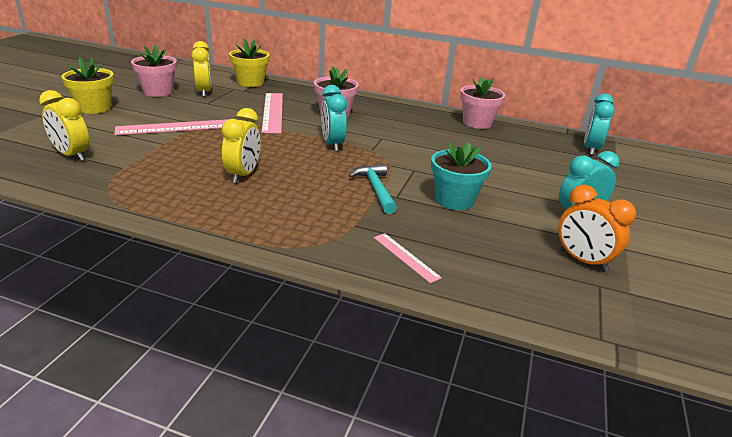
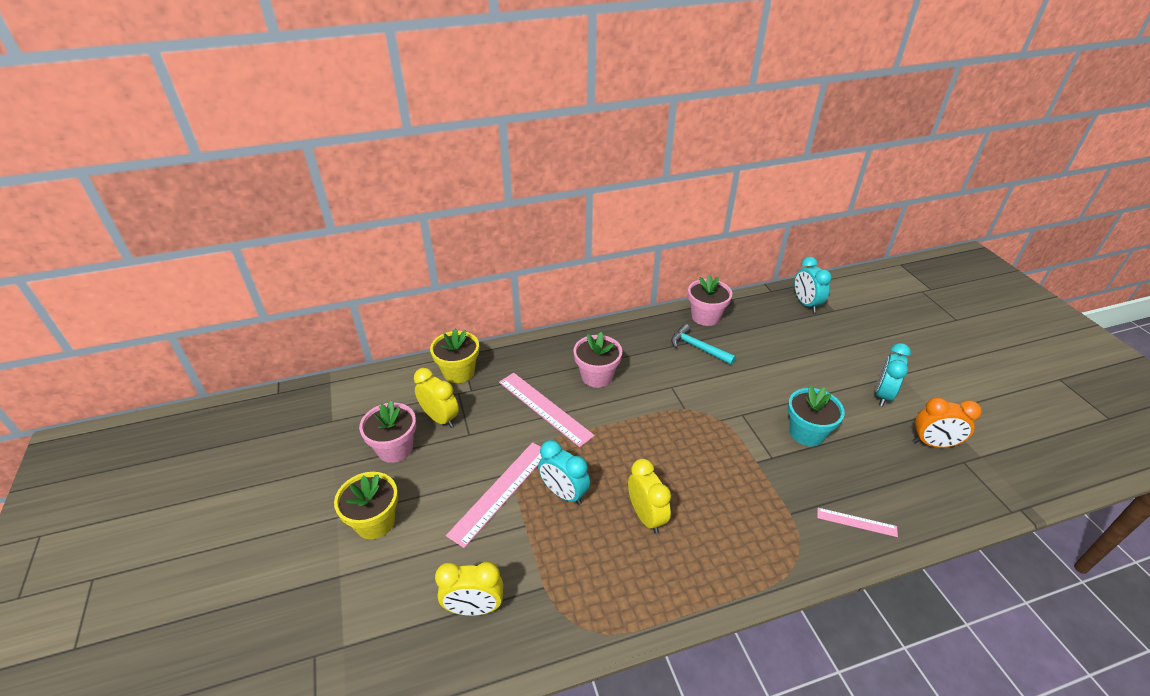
camera: 35 degrees left, 10 degrees up
(332, 144) = (651, 422): turquoise clock -> turquoise clock (564, 493)
(375, 189) = (750, 459): turquoise hammer -> turquoise hammer (698, 348)

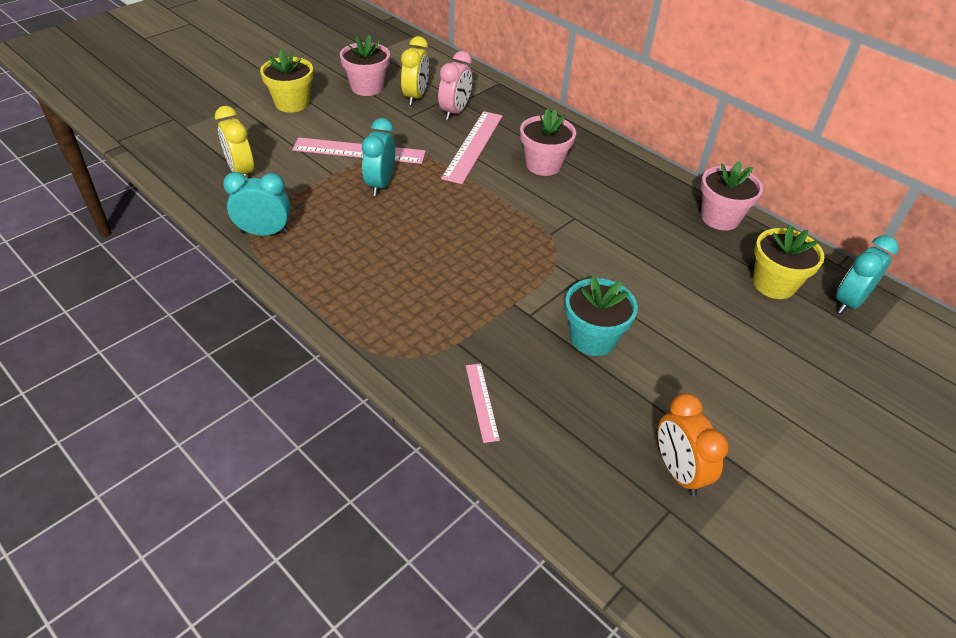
camera: 60 degrees right, 5 degrees up
(459, 372) = (477, 88): yellow flower pot -> yellow flower pot (773, 284)
(485, 400) = (455, 112): none -> pink clock
(646, 516) = (386, 240): yellow clock -> none
(698, 348) = (657, 223): turquoise hammer -> none
(882, 395) = (730, 406): turquoise clock -> turquoise clock (264, 232)

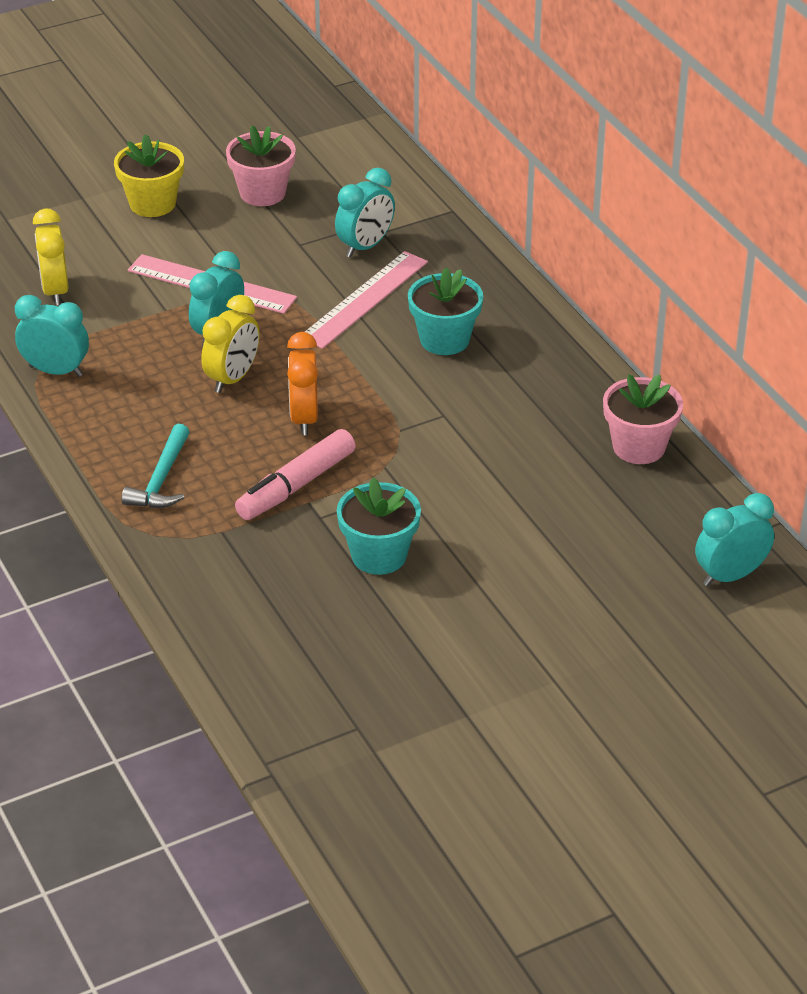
camera: 20 degrees right, 5 degrees down
(388, 307) = (161, 480): none -> turquoise hammer
(415, 97) = (322, 216): yellow clock -> yellow clock (232, 378)
(455, 112) = (365, 246): pink clock -> turquoise clock
(482, 401) = (217, 593): pink ruler -> none
(497, 292) = (296, 485): none -> pink marker
(543, 165) = (444, 340): pink flower pot -> turquoise flower pot
(678, 471) = (389, 698): orange clock -> orange clock (304, 418)
(773, 284) = (648, 538): yellow flower pot -> none

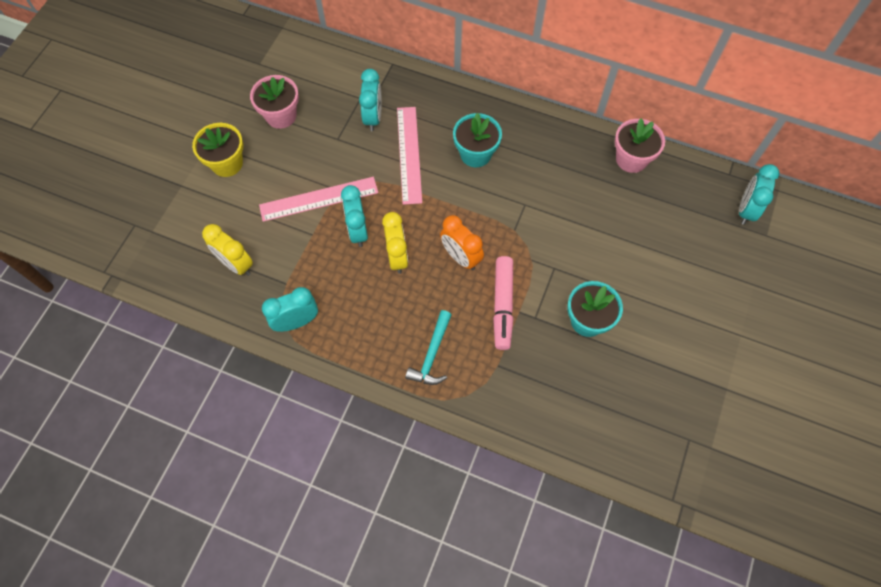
camera: 40 degrees left, 25 degrees up
(161, 480) = (432, 355): turquoise hammer -> turquoise hammer turned 45 degrees clockwise

